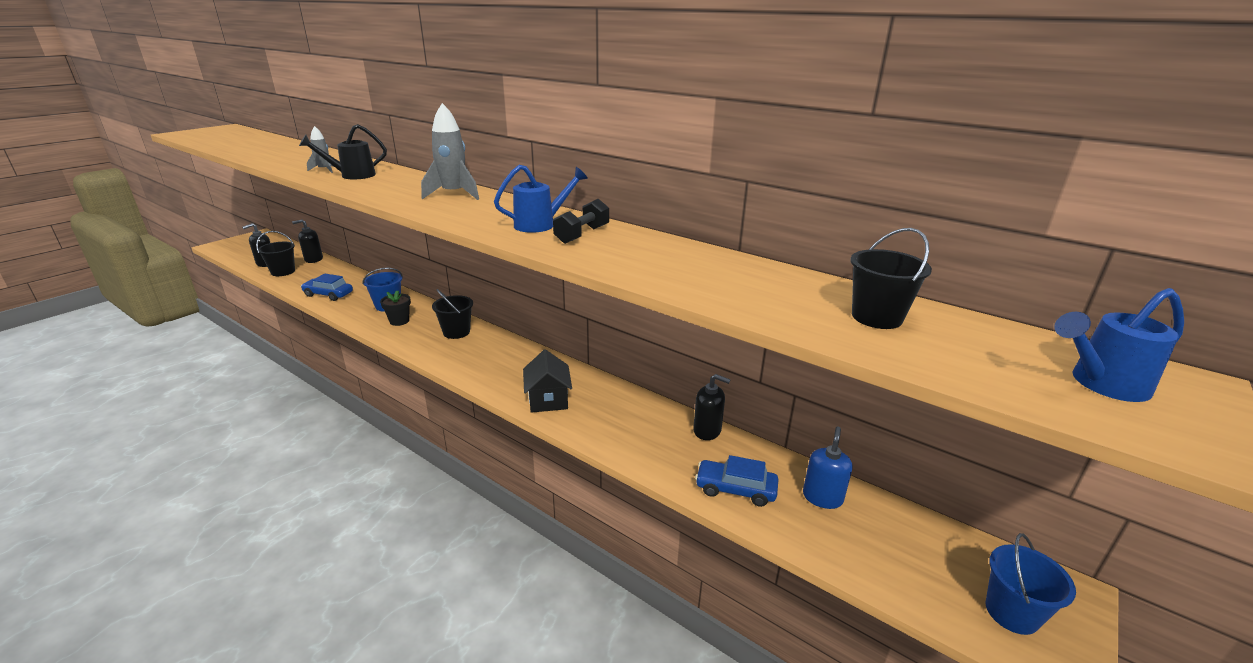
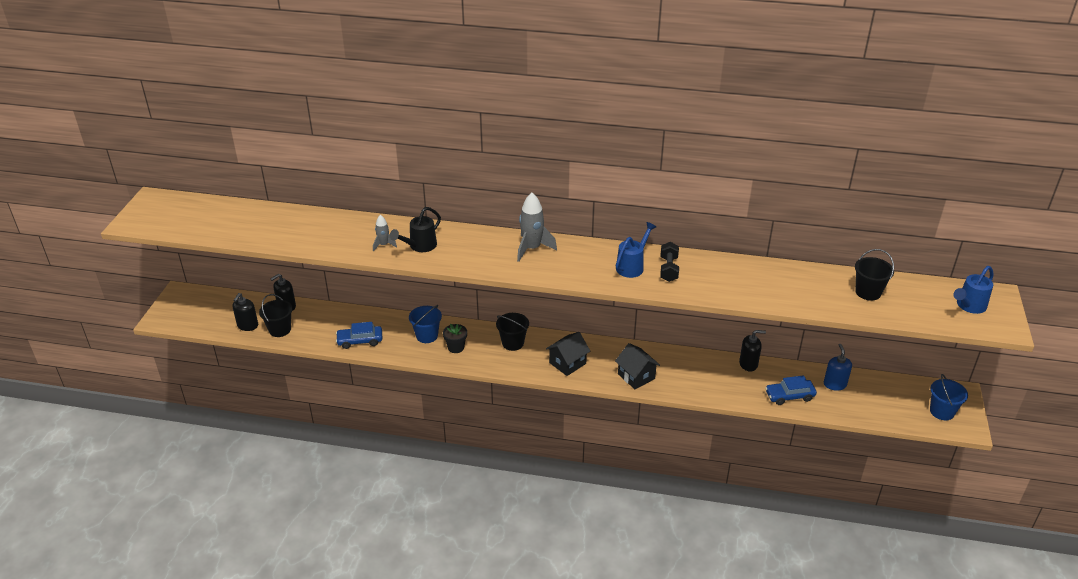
camera: 25 degrees left, 10 degrees up
(487, 364) = (567, 363): none -> black house

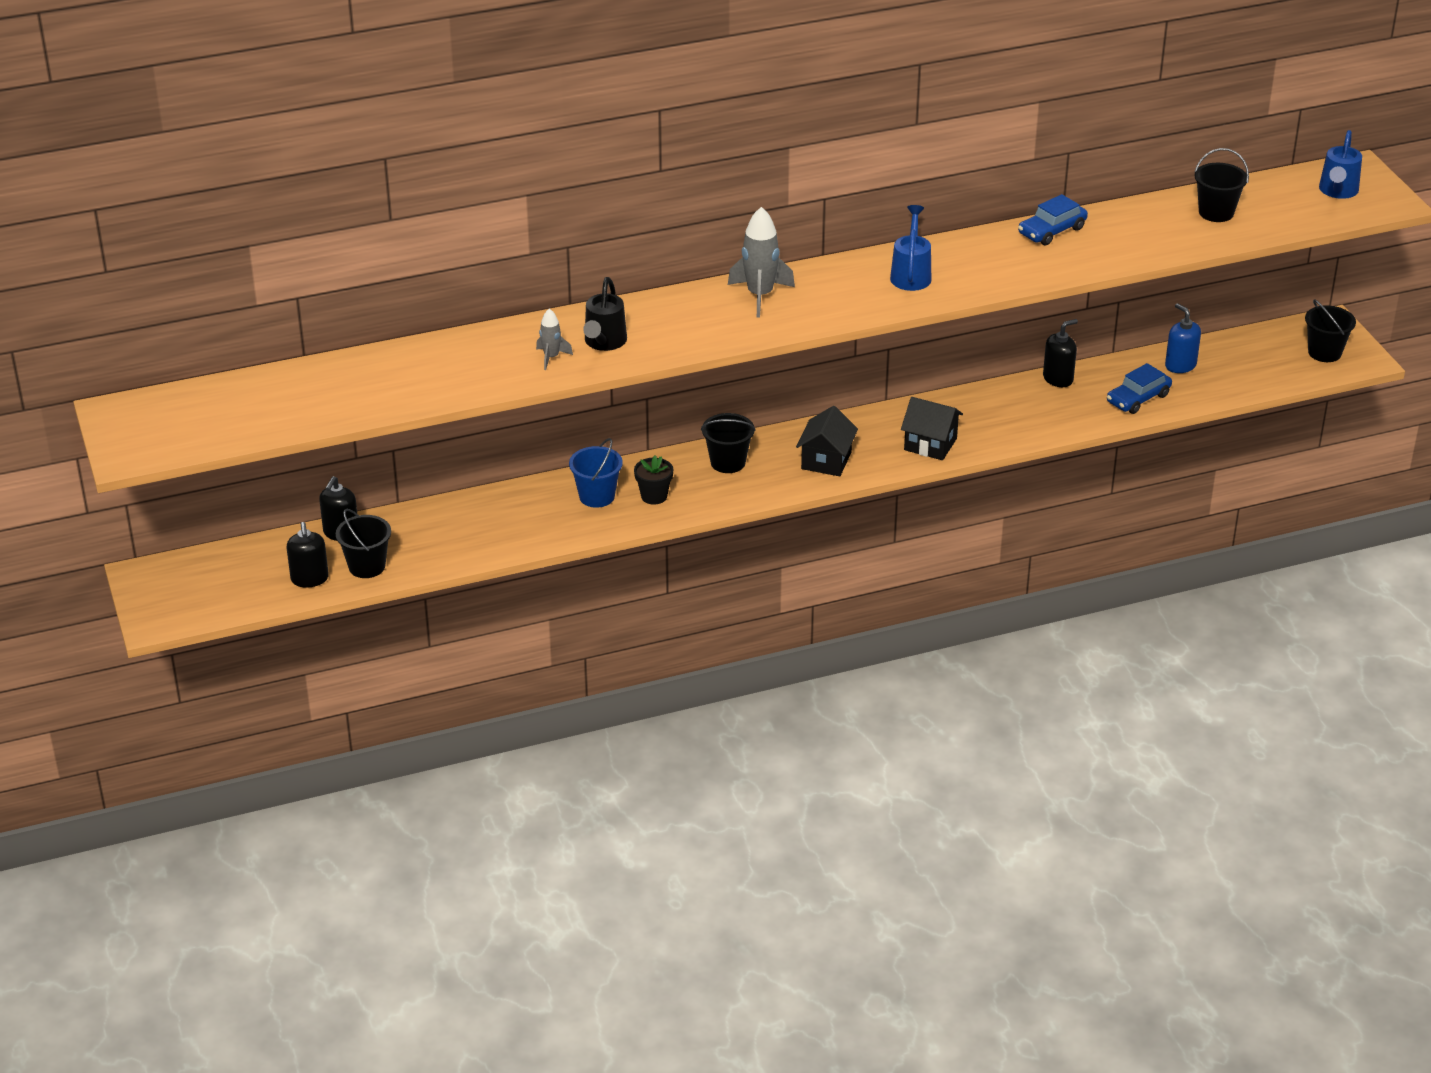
camera: 30 degrees left, 0 degrees up
(360, 341) = (505, 537): blue car -> blue car (1052, 231)
(668, 269) = (959, 263): black dumbbell -> none
(942, 411) = (1324, 352): blue bucket -> black bucket

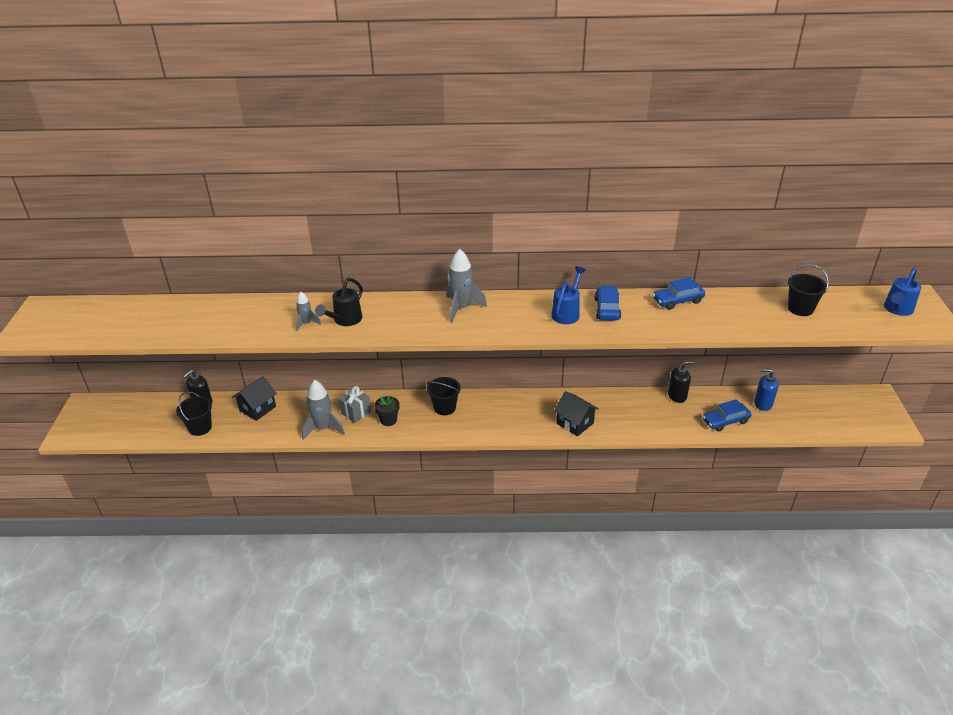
camera: 20 degrees right, 0 degrees up
(309, 579) = (164, 428): black soap dispenser -> none
(562, 527) = (323, 428): none -> grey rocket
(597, 496) = (356, 412): blue bucket -> grey gift
(826, 460) = (504, 420): black house -> black house (257, 408)
(962, 259) = (607, 309): none -> blue car
(1180, 365) = (763, 404): blue soap dispenser -> blue soap dispenser turned 60 degrees counterclockwise
(1324, 352) = (867, 415): black bucket -> none

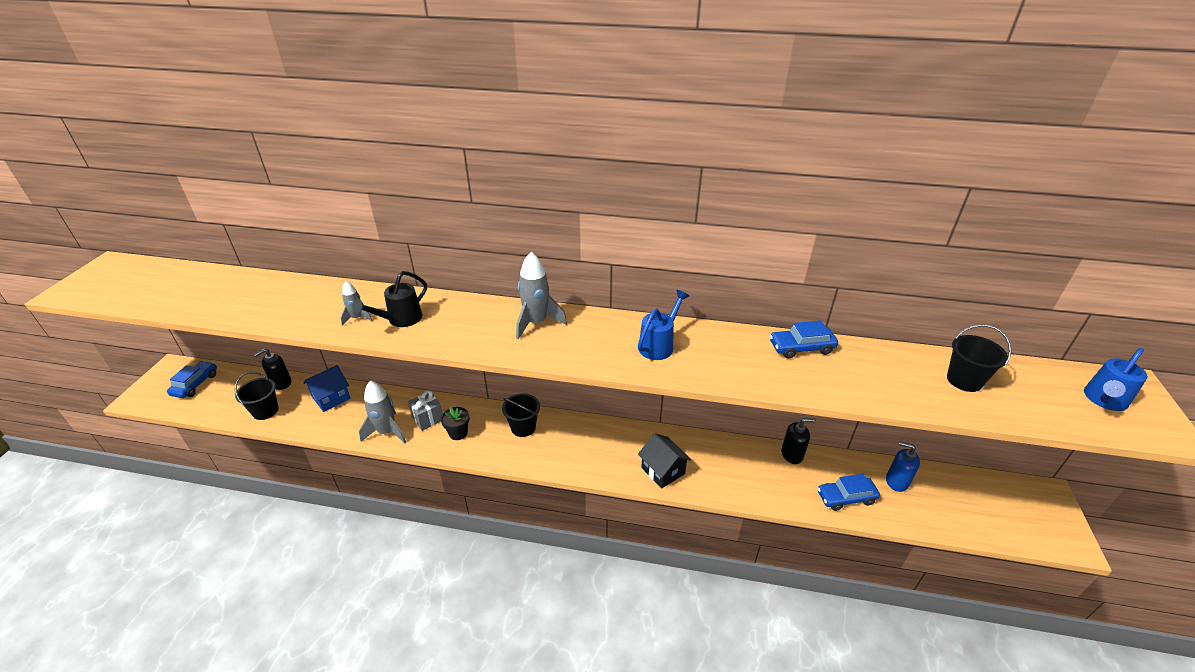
camera: 10 degrees right, 0 degrees up
(257, 408) = (331, 398): black house -> blue house
(607, 309) = (709, 347): blue car -> blue car (195, 384)

